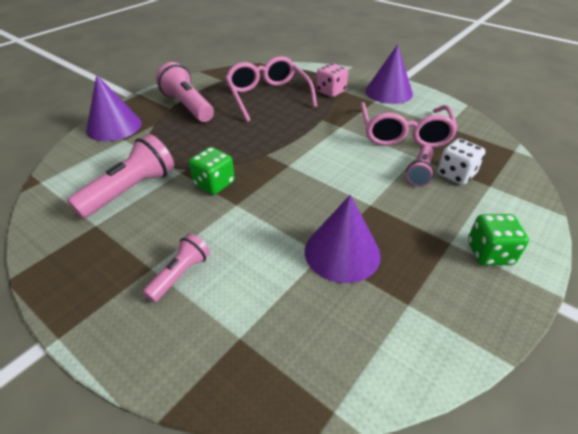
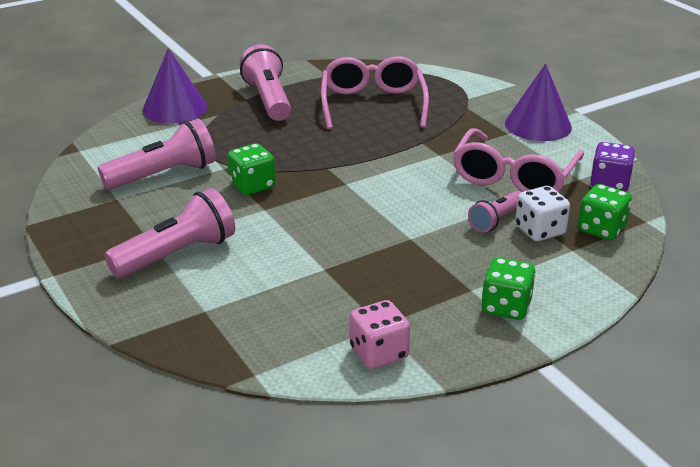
camera: 20 degrees right, 10 degrees down
(180, 274) = (177, 254): pink flashlight -> pink flashlight, size x1.71
(330, 91) = (459, 112): pink dice -> pink dice (379, 353)
(342, 252) = (346, 272): purple cone -> none
(468, 126) = (609, 183): none -> purple dice
(494, 163) = (601, 229): none -> green dice

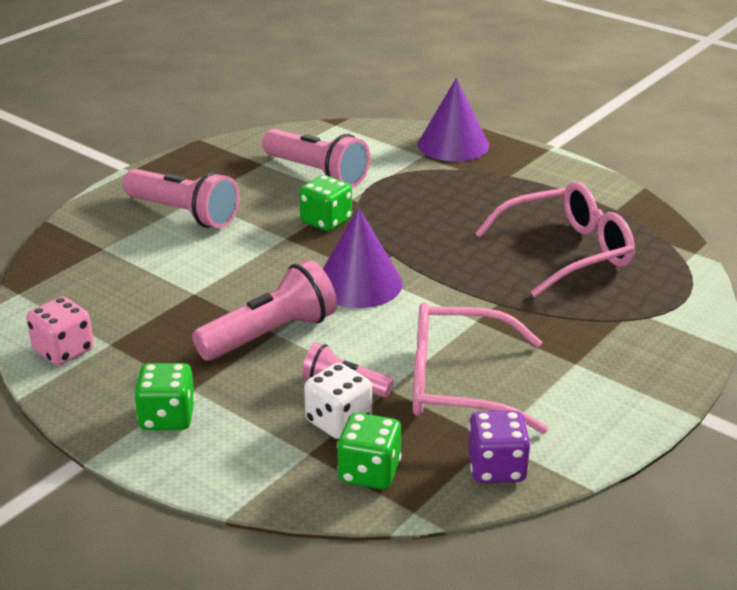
camera: 70 degrees right, 0 degrees up
(268, 100) = (517, 188): pink flashlight -> pink flashlight (270, 334)
(538, 125) = (619, 385): purple cone -> purple cone (359, 283)

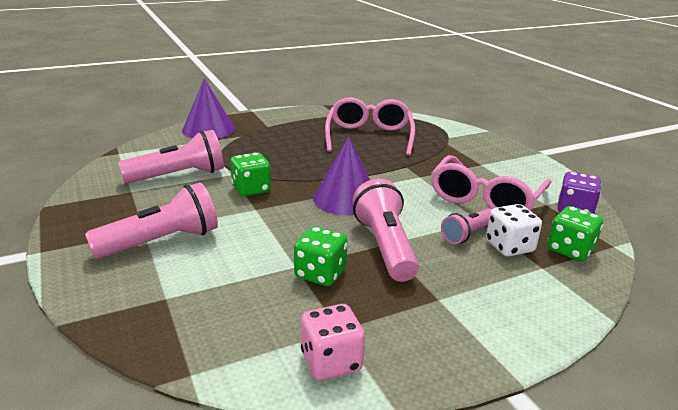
camera: 65 degrees left, 5 degrees down
(167, 417) = (474, 320): green dice -> green dice (320, 274)

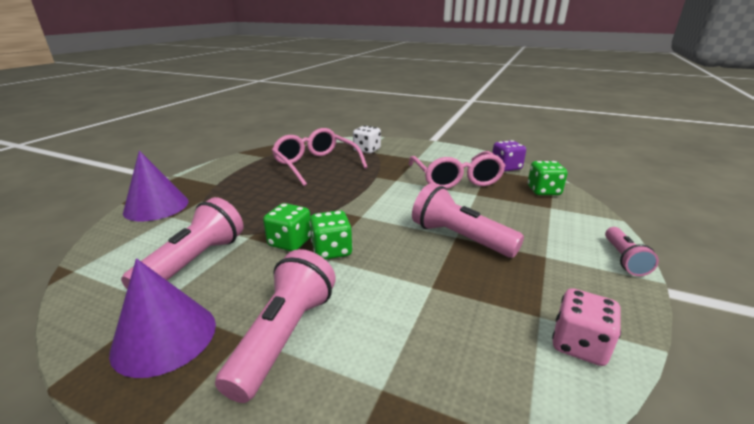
camera: 40 degrees left, 0 degrees up
(320, 274) = (458, 282): green dice -> green dice (332, 250)
(346, 199) = (377, 216): purple cone -> purple cone (164, 337)
(468, 234) = (486, 206): pink flashlight -> pink flashlight (623, 259)
(509, 247) = (517, 203): white dice -> white dice (367, 150)

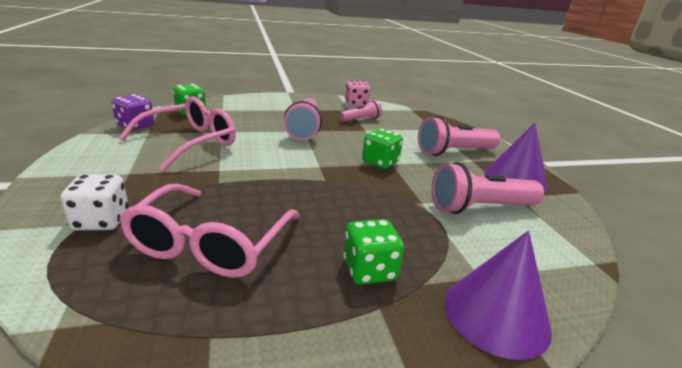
camera: 130 degrees left, 0 degrees up
(290, 242) = (397, 180): green dice -> green dice (369, 270)
(623, 259) = (275, 96): pink flashlight -> pink flashlight (361, 119)

